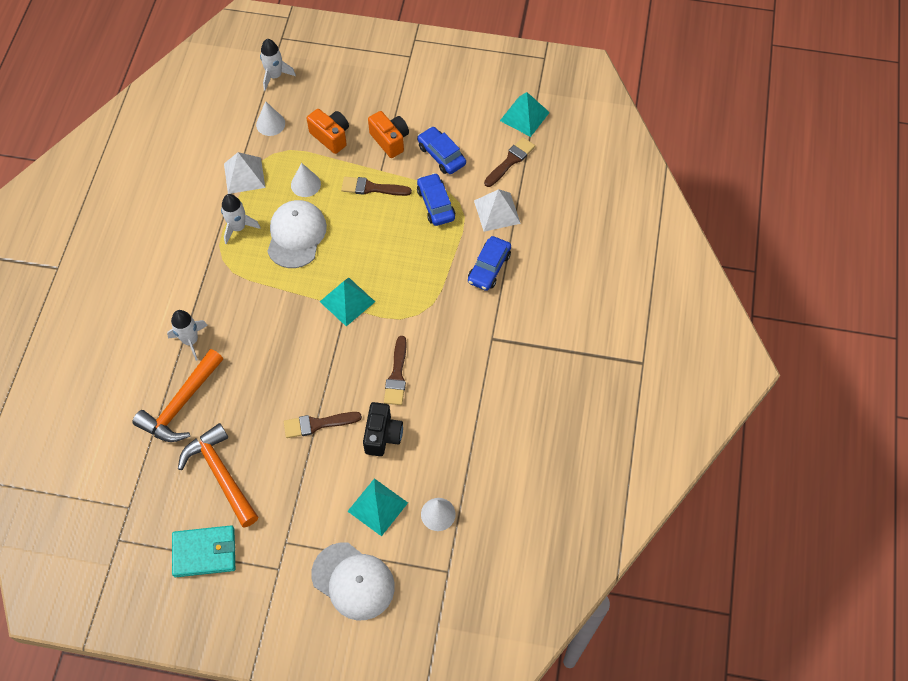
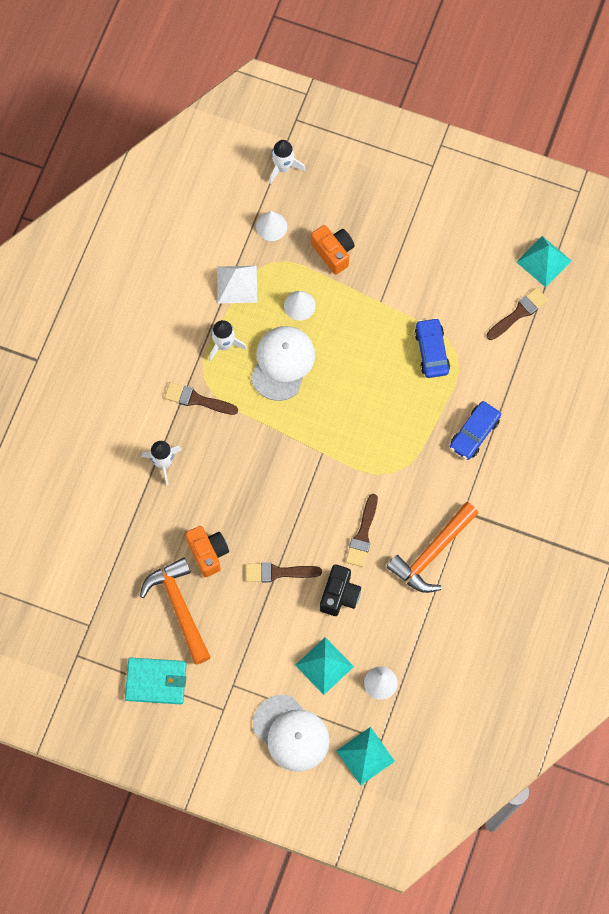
camera: 10 degrees right, 10 degrees up
(181, 404) = (147, 529): orange hammer -> orange hammer (432, 553)
(347, 301) = (324, 446): turquoise pyramid -> turquoise pyramid (365, 756)
(372, 188) = (368, 321): brown brush -> brown brush (197, 399)
(390, 140) = (395, 267): orange camera -> orange camera (208, 553)
(441, 155) = (447, 294): blue car -> none
(497, 212) = (494, 370): white pyramid -> none

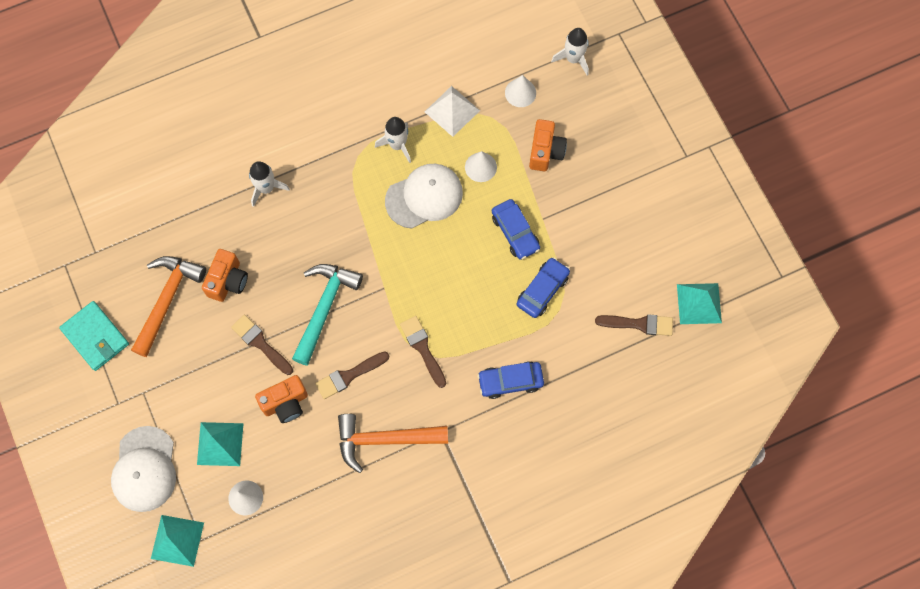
camera: 45 degrees right, 0 degrees up
(197, 399) = (337, 166): brown brush -> brown brush (422, 348)
(296, 505) = (324, 308): none -> turquoise hammer
(339, 595) = (286, 403): black camera -> orange camera
(371, 329) = (515, 232): none -> blue car

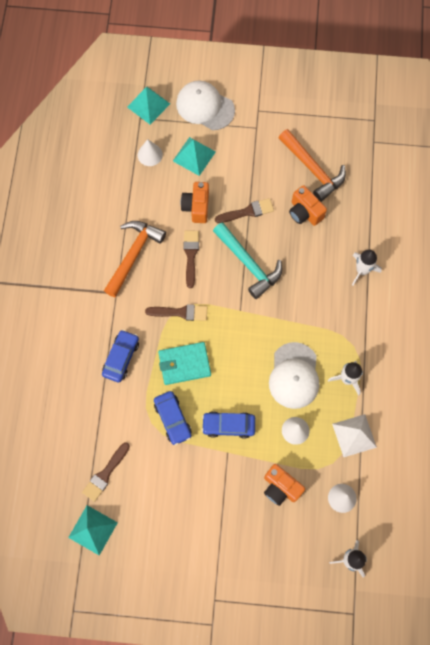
camera: 120 degrees right, 0 degrees up
(95, 337) = (311, 117): turquoise wallet -> turquoise wallet (184, 364)

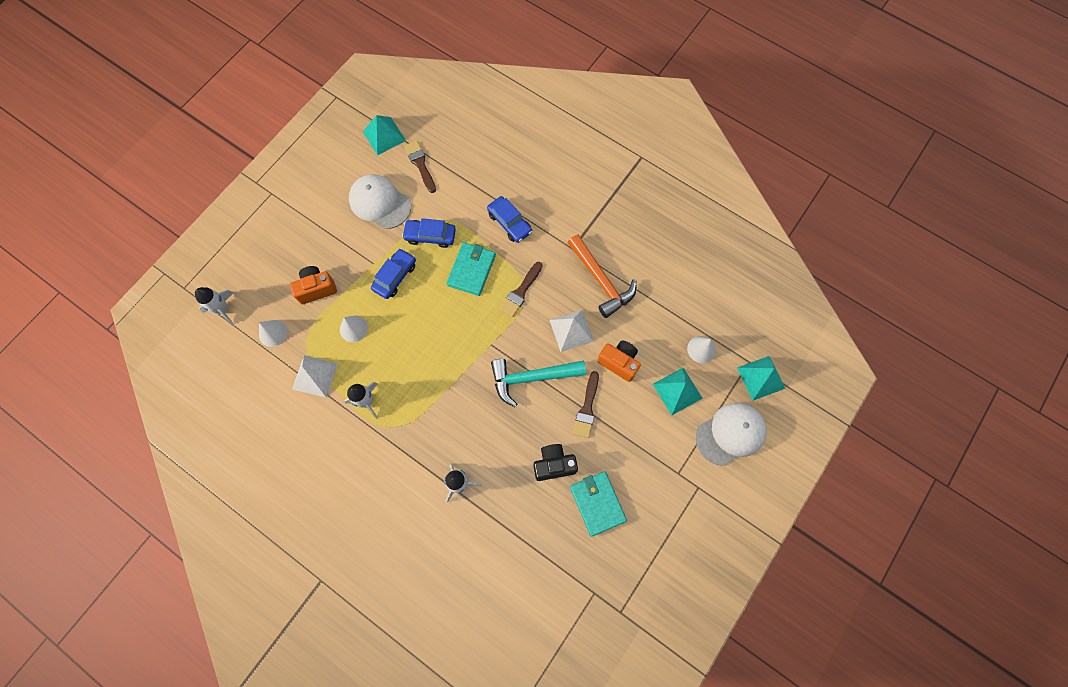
camera: 120 degrees right, 0 degrees up
(191, 255) = (571, 330): brown brush -> white pyramid
(294, 376) = (400, 356): white cap -> white cap (380, 202)
(304, 212) = (554, 464): orange camera -> black camera
(313, 169) = (597, 503): orange hammer -> turquoise wallet

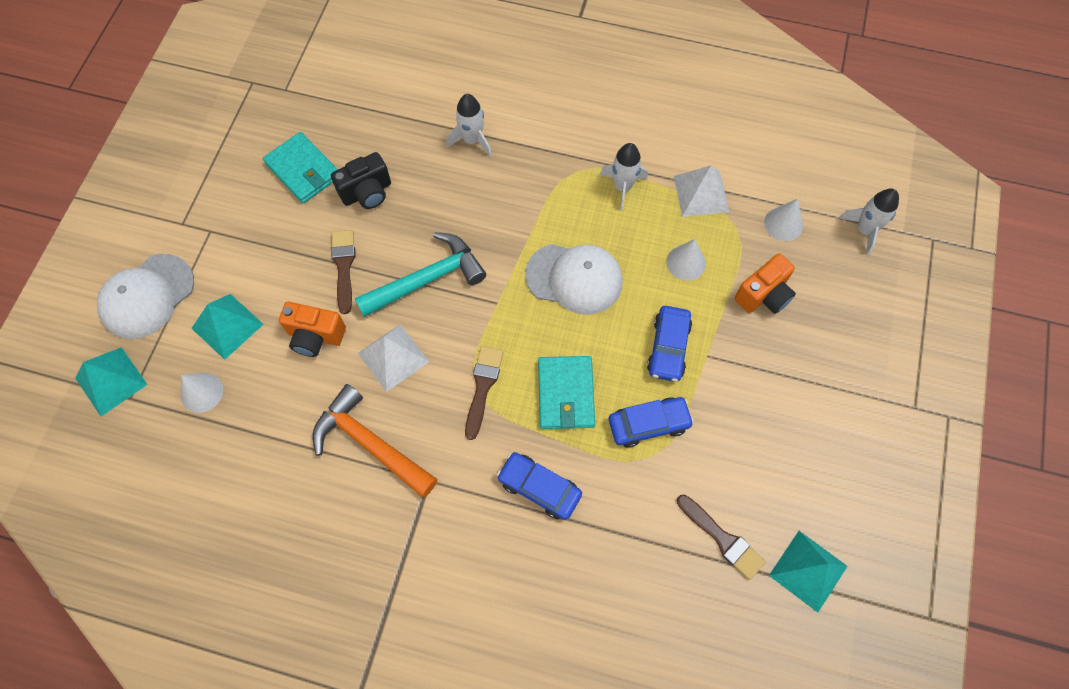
camera: 160 degrees right, 5 degrees down
(380, 202) = (749, 450): white cap -> white cap (574, 278)

